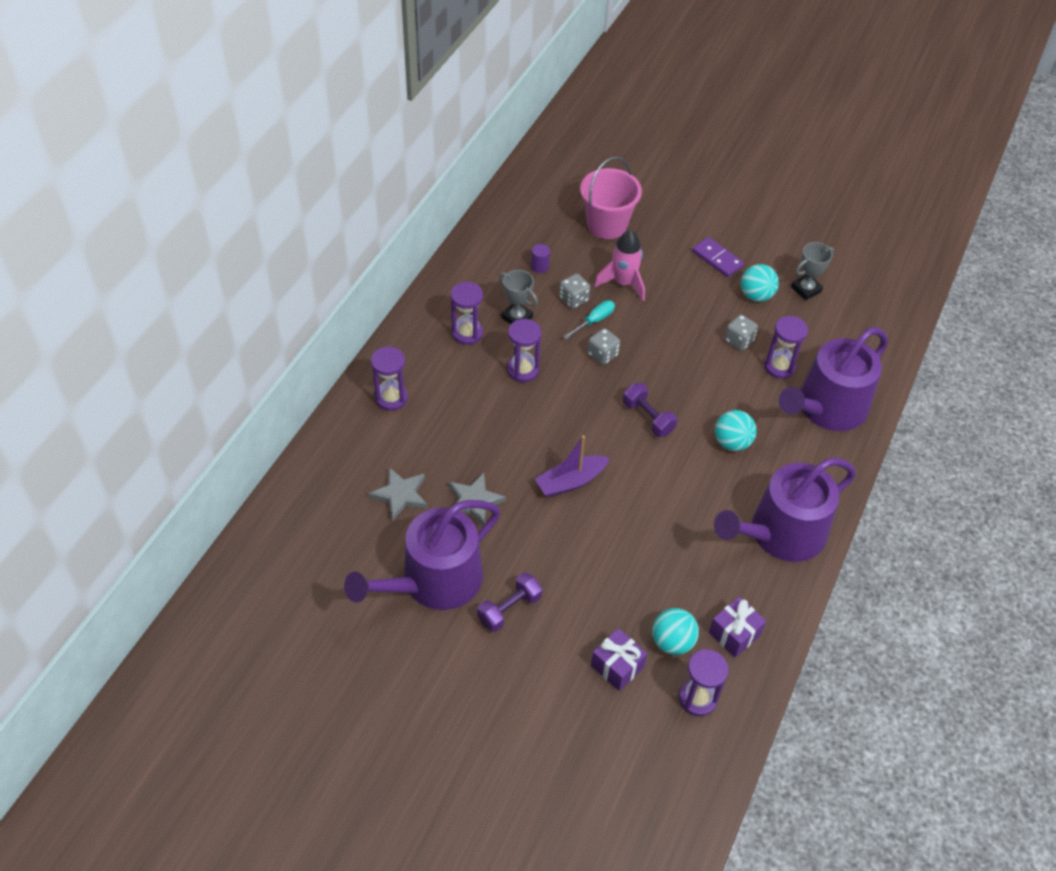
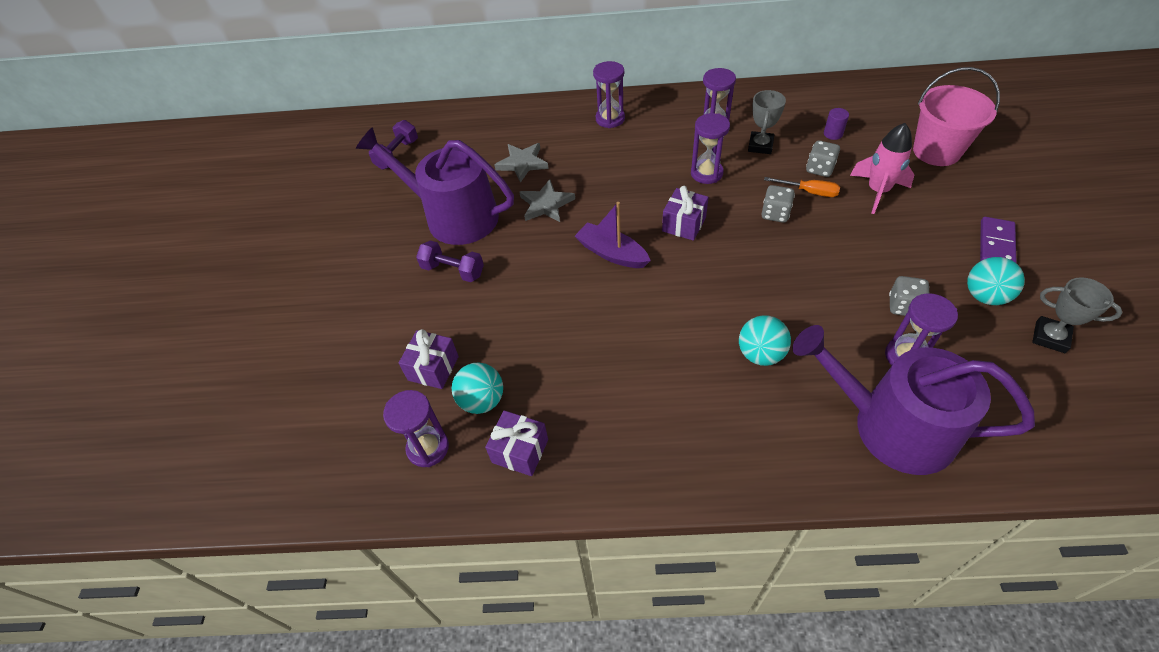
camera: 70 degrees right, 0 degrees up
(572, 417) = (684, 224): none -> purple gift
(594, 321) = (809, 192): turquoise screwdriver -> orange screwdriver
(648, 418) = (731, 275): purple dumbbell -> purple dumbbell (397, 154)
(780, 534) = (674, 445): purple watering can -> none

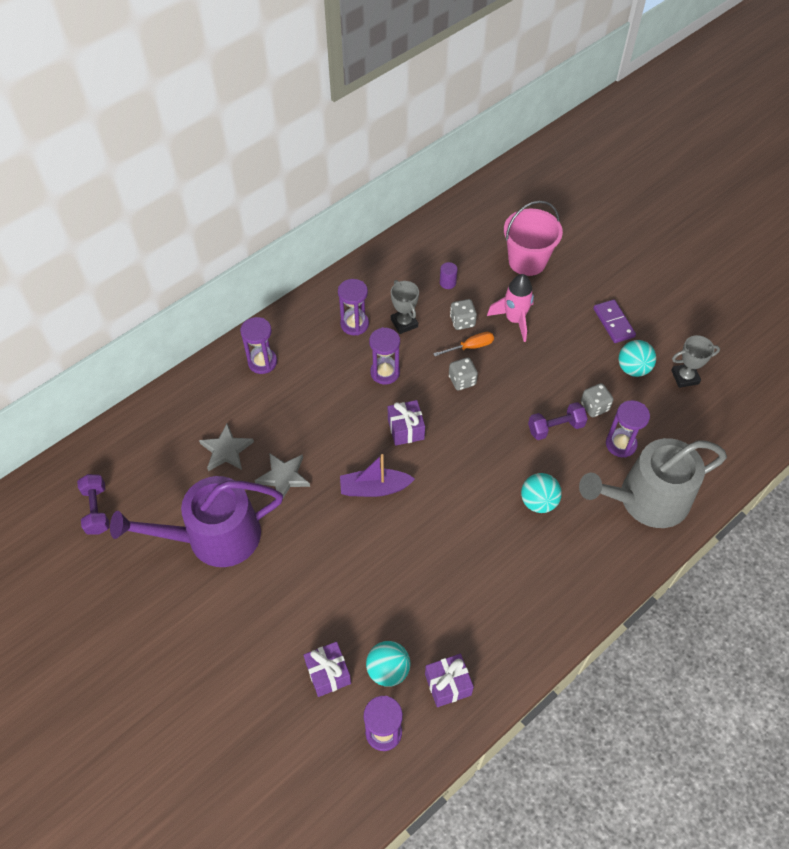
camera: 45 degrees left, 5 degrees up
(453, 270) = (263, 585): purple dumbbell -> purple dumbbell (555, 427)
(891, 425) = (646, 499): purple watering can -> grey watering can

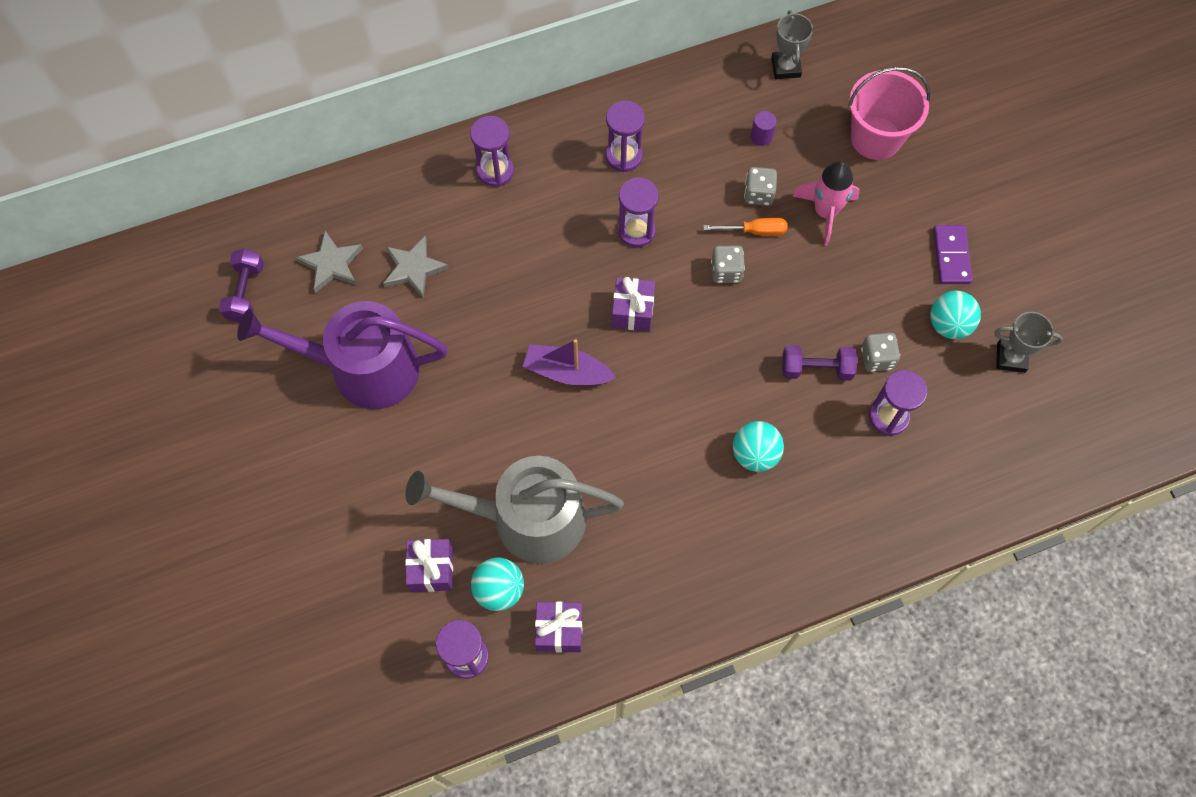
camera: 20 degrees right, 10 degrees up
(283, 477) = (467, 323): grey star -> grey star (331, 264)
(404, 323) = (685, 174): grey trophy -> grey trophy (785, 67)
(646, 499) = (888, 496): grey watering can -> grey watering can (526, 519)

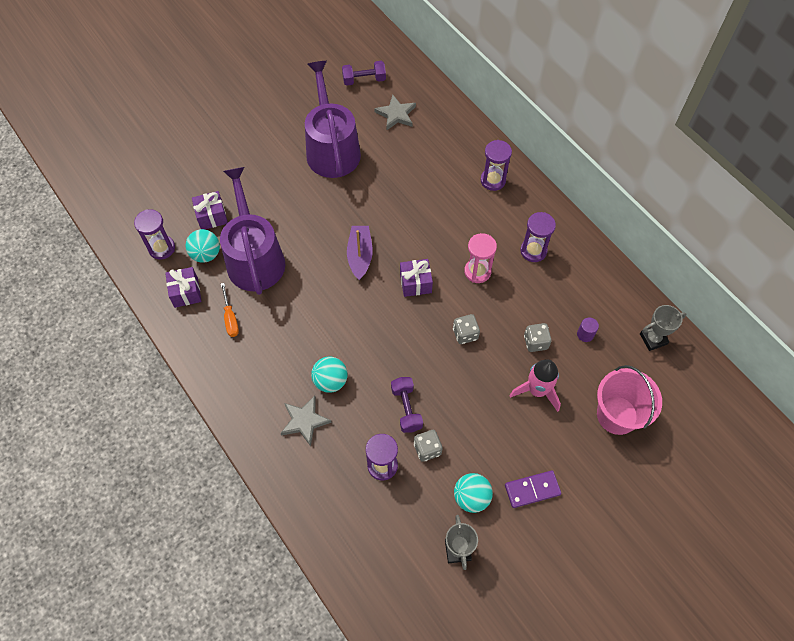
camera: 75 degrees right, 5 degrees down
(414, 268) = (407, 156): grey star -> grey star (304, 421)
(526, 519) = (254, 257): grey watering can -> purple watering can
(636, 231) = (477, 271): purple hourglass -> pink hourglass
(754, 231) = (504, 346): orange screwdriver -> orange screwdriver (230, 318)

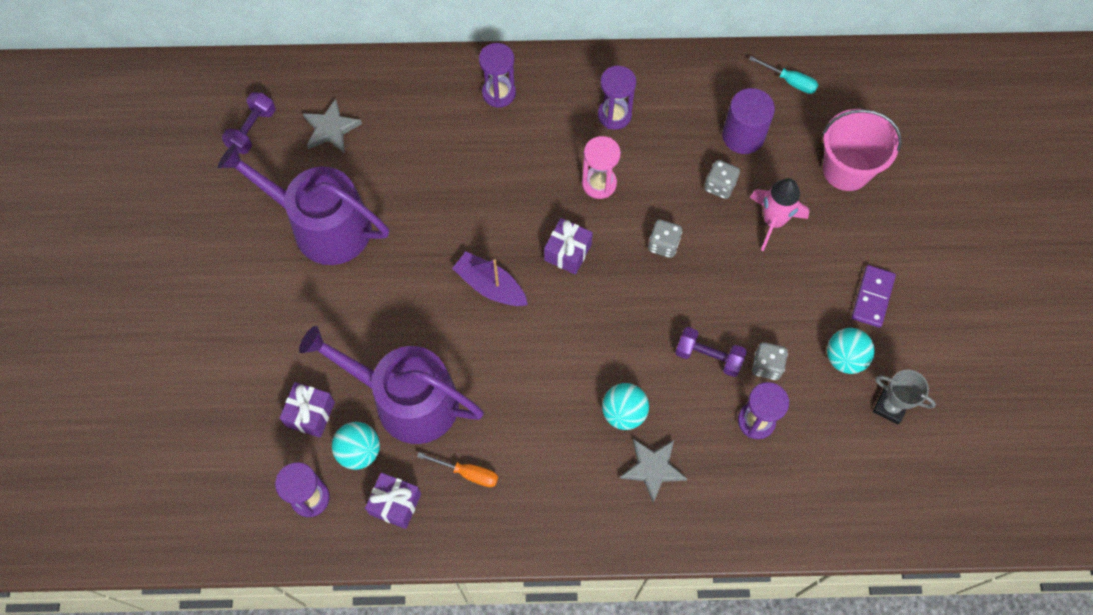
camera: 55 degrees left, 5 degrees up
(585, 334) = (743, 136): purple cylinder -> purple cylinder, size x2.06
(653, 339) = (790, 81): grey trophy -> turquoise screwdriver

